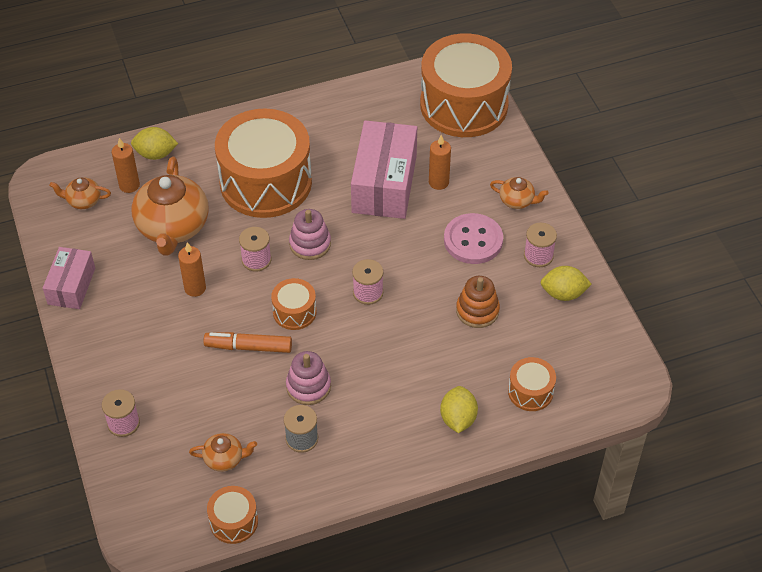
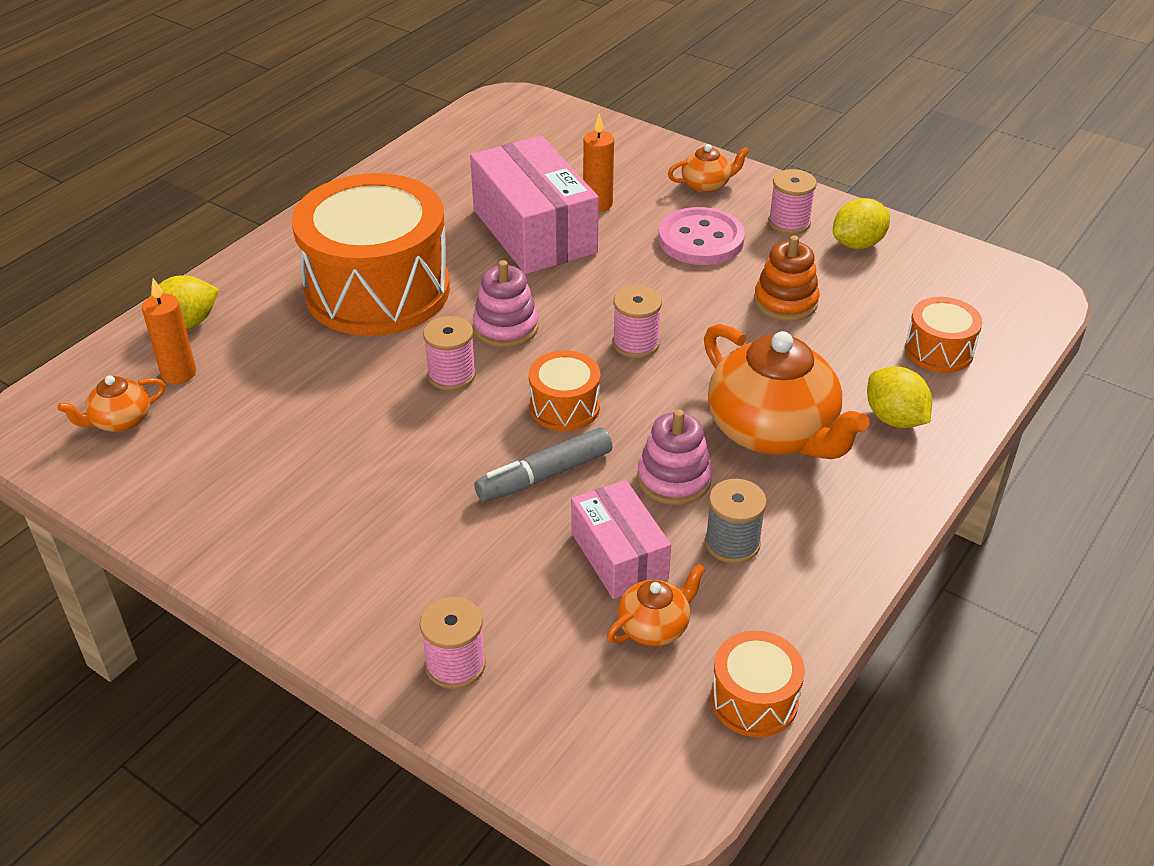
camera: 35 degrees left, 10 degrees down
(71, 286) = (198, 531): pink box -> pink box (619, 555)
(172, 227) = (293, 392): orange teapot -> orange teapot (773, 431)
(195, 288) = (396, 445): orange candle -> none
(248, 347) = (544, 475): orange marker -> grey marker
(464, 105) = (546, 127): orange drum -> none

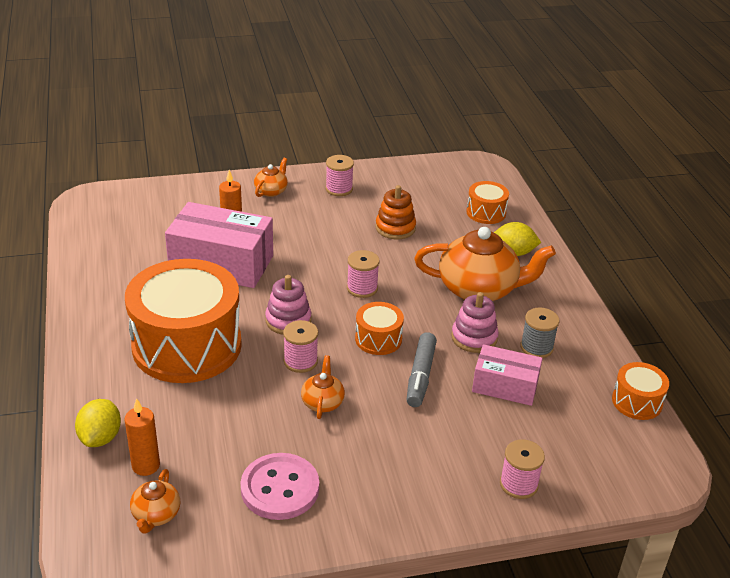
camera: 50 degrees left, 5 degrees down
(654, 626) = (563, 403): orange teapot -> orange teapot (322, 402)
(701, 240) = (312, 220): pink button -> pink button (280, 488)
(858, 244) = (384, 183): yellow lemon -> none

